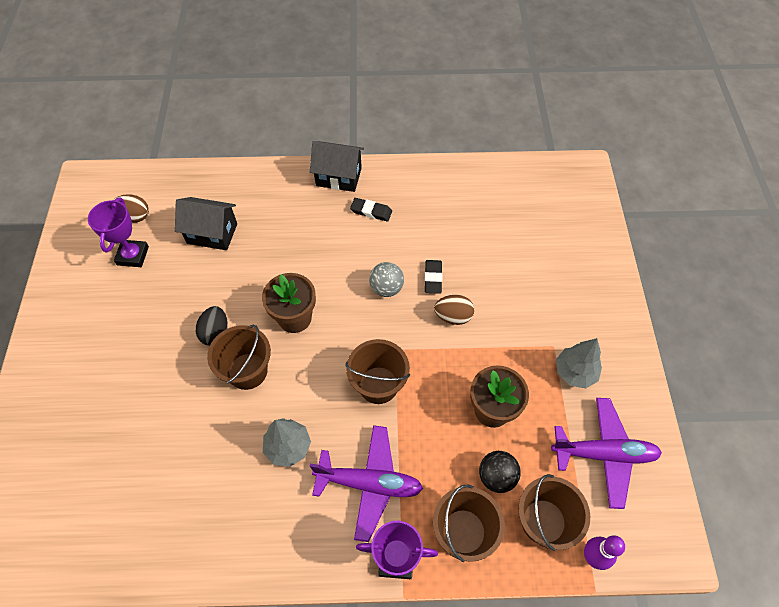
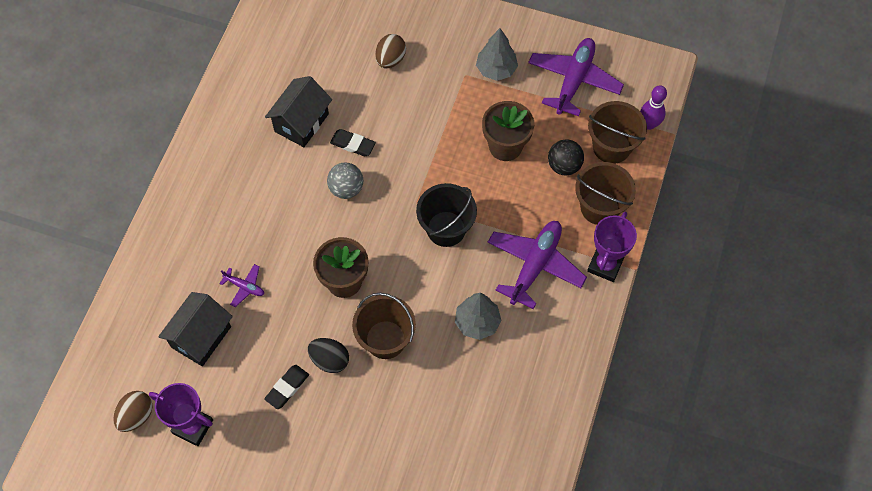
camera: 70 degrees left, 5 degrees up
(265, 247) = (244, 287): none -> purple plane
(338, 177) = (184, 189): black house -> black house (301, 122)
(371, 211) = (247, 173): black eraser -> black eraser (287, 388)
(378, 385) = (446, 229): brown bucket -> black bucket
(453, 316) = (402, 142): brown egg -> brown egg (390, 59)

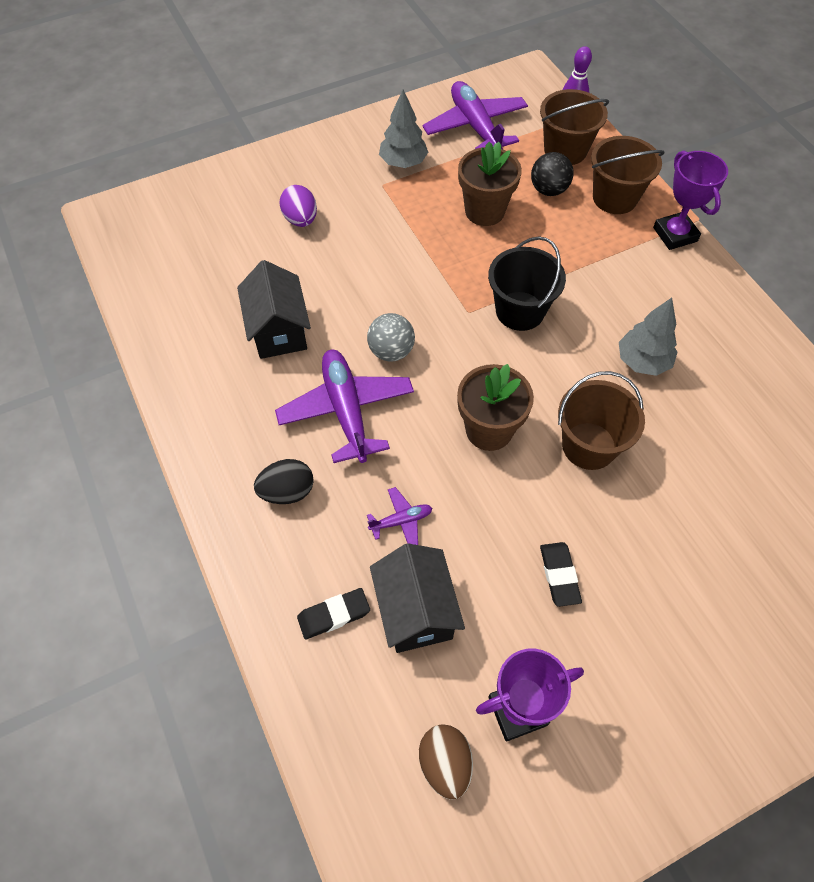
camera: 45 degrees left, 5 degrees down
(329, 360) = (565, 511): black egg -> black egg (287, 492)
(353, 144) = (351, 310): black eraser -> black eraser (334, 615)
(390, 59) = (300, 219): brown egg -> purple egg
(535, 265) = (626, 279): purple plane -> purple plane (346, 411)

